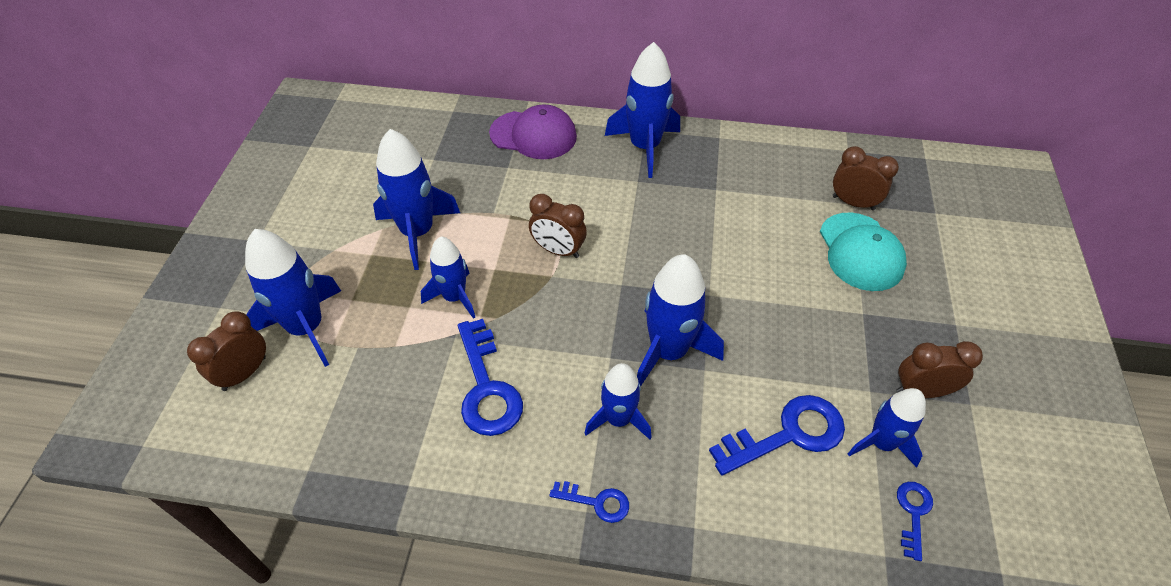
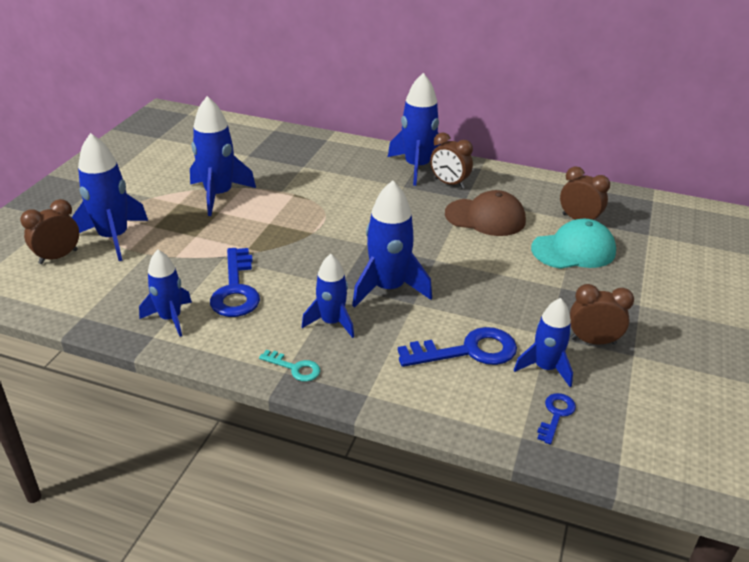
camera: 10 degrees right, 15 degrees down
(454, 297) = (232, 235): blue rocket -> blue rocket (170, 318)
(533, 135) = (331, 150): purple cap -> none
(558, 250) = (323, 218): brown clock -> brown clock (449, 183)
(597, 502) = (295, 368): blue key -> turquoise key
(747, 216) = (485, 217): none -> brown cap
(860, 252) = (573, 250): turquoise cap -> turquoise cap turned 105 degrees counterclockwise

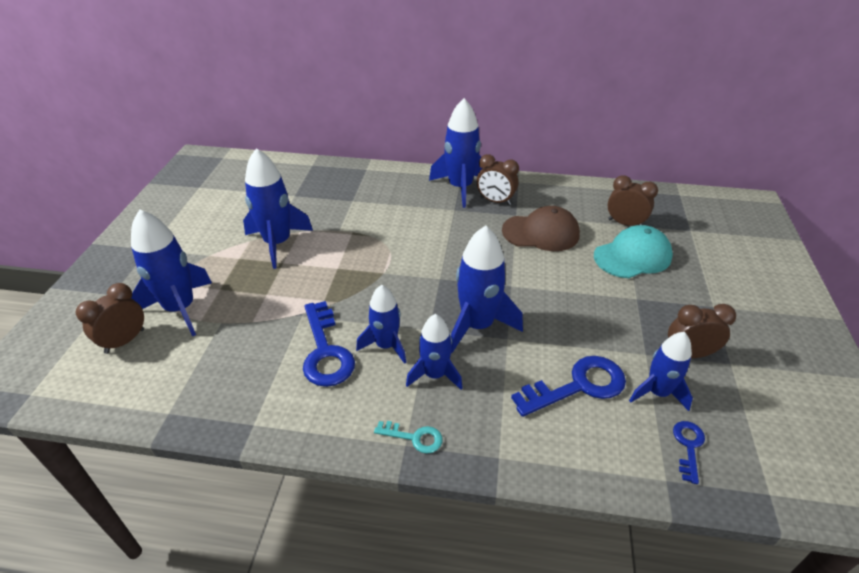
camera: 10 degrees left, 5 degrees up
(170, 318) = (266, 398): blue rocket -> blue rocket (386, 345)

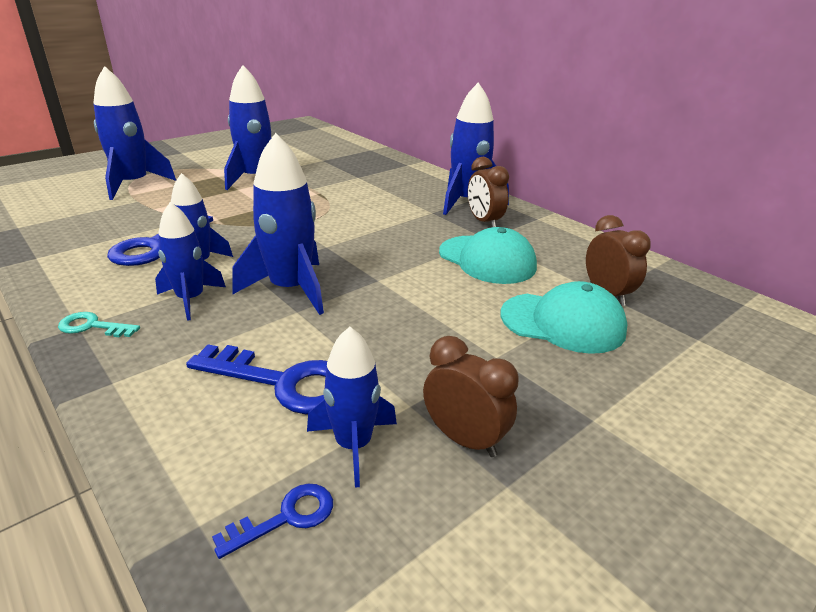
camera: 40 degrees right, 10 degrees down
(125, 341) = (76, 185): brown clock -> none
(414, 437) = (92, 326): turquoise key -> turquoise key turned 135 degrees clockwise
(541, 233) = (487, 260): brown cap -> turquoise cap

